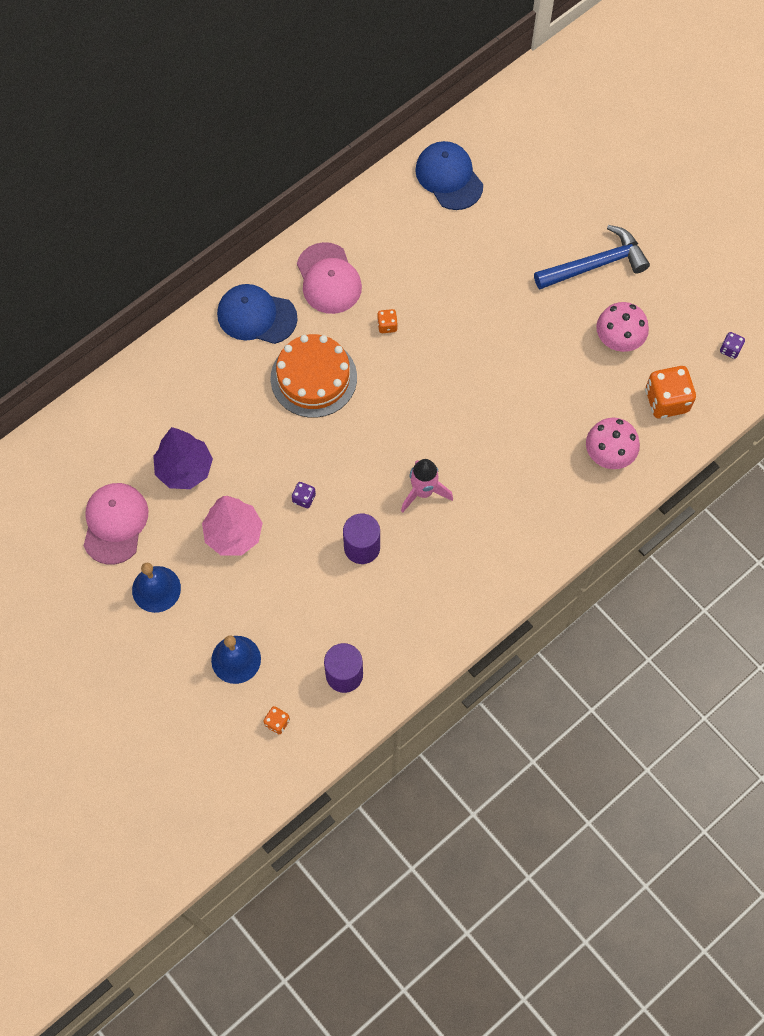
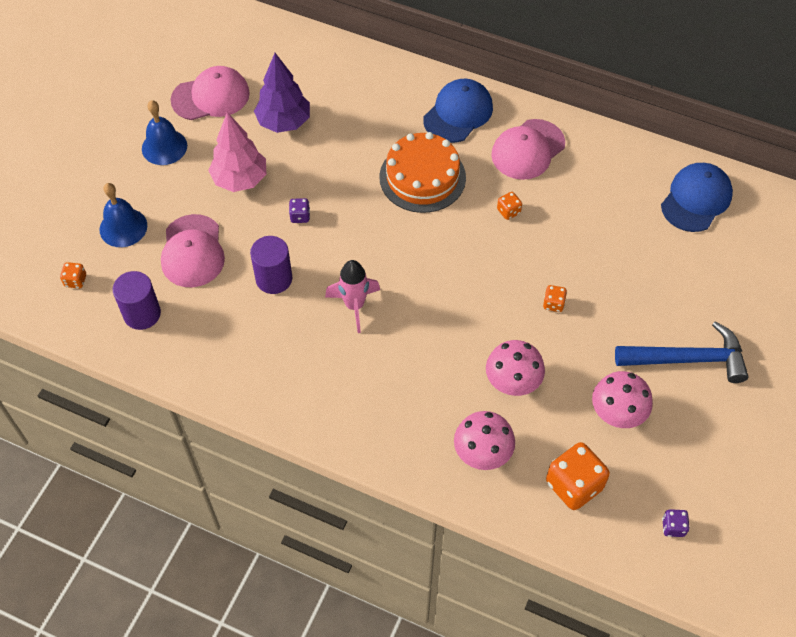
camera: 65 degrees right, 10 degrees down
(256, 316) = (458, 113): blue cap -> blue cap turned 45 degrees clockwise
(296, 606) = (192, 251): none -> pink cap
(497, 336) = (553, 304): none -> orange dice
(555, 401) = (513, 381): none -> pink mushroom
(595, 264) = (688, 359): blue hammer -> blue hammer turned 45 degrees counterclockwise

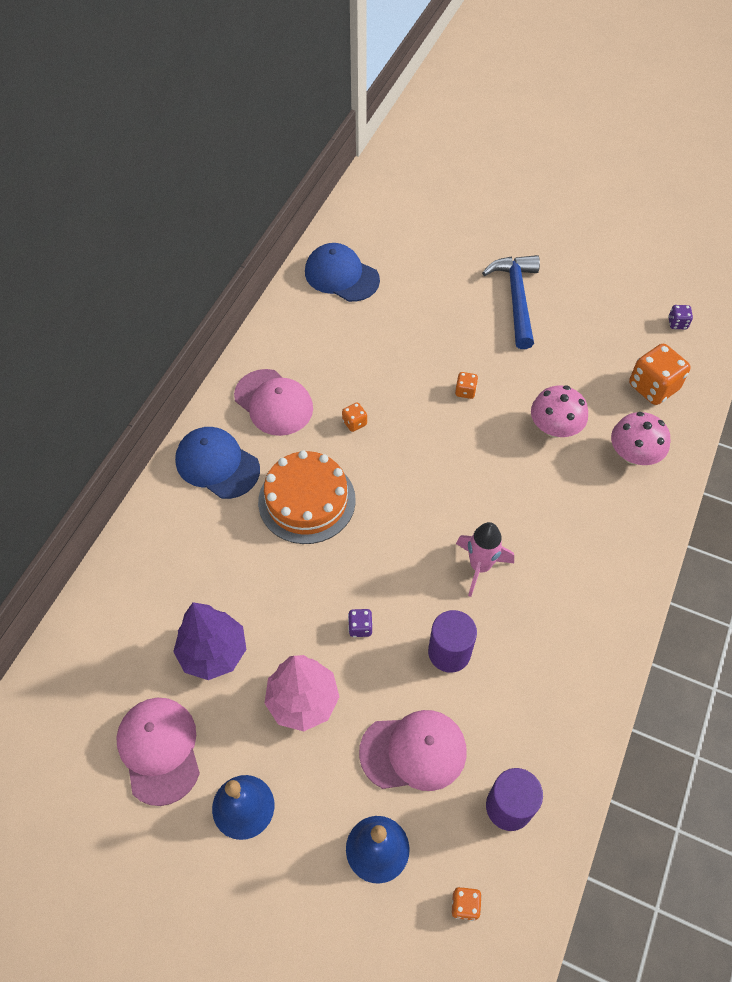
camera: 90 degrees left, 0 degrees up
(617, 412) = (576, 351): pink mushroom -> none

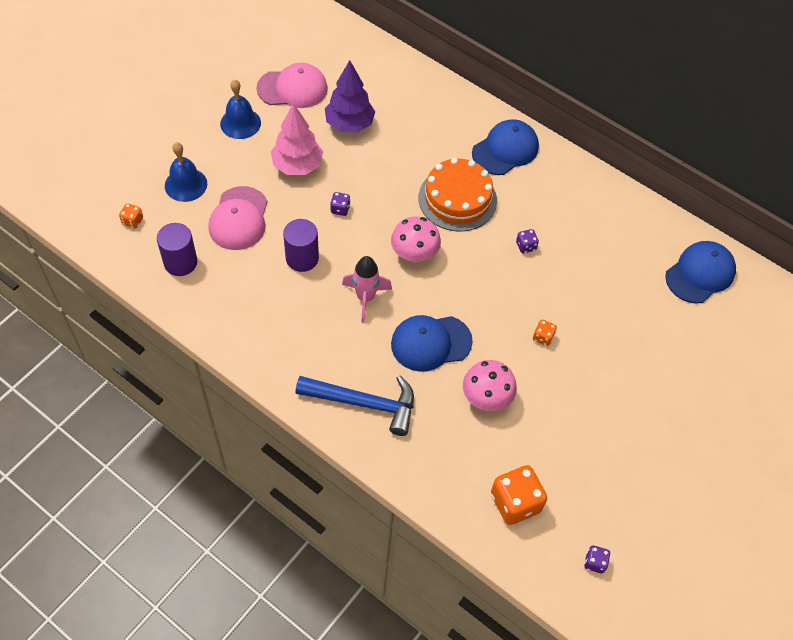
camera: 100 degrees right, 0 degrees up
(273, 402) = (558, 195): pink cap -> none
(354, 423) = (526, 246): orange dice -> purple dice
(512, 489) = (431, 343): none -> blue cap
(516, 298) = (651, 415): blue hammer -> blue hammer (364, 403)
(633, 454) = (441, 453): pink mushroom -> pink mushroom (414, 253)

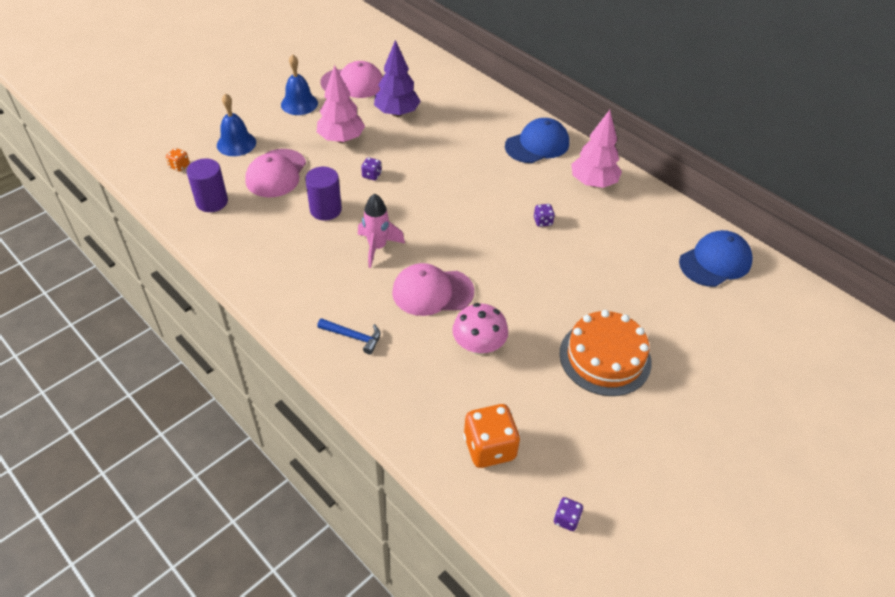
camera: 10 degrees right, 10 degrees down
(364, 403) = (353, 337): blue hammer -> blue hammer, size x0.54
(414, 253) = (433, 216): pink mushroom -> none
(431, 343) = (432, 292): blue cap -> pink cap
(457, 199) = (484, 178): orange cake -> orange cake (605, 357)
(543, 337) = (546, 299): orange dice -> none
(569, 192) = (593, 183): none -> pink tree

